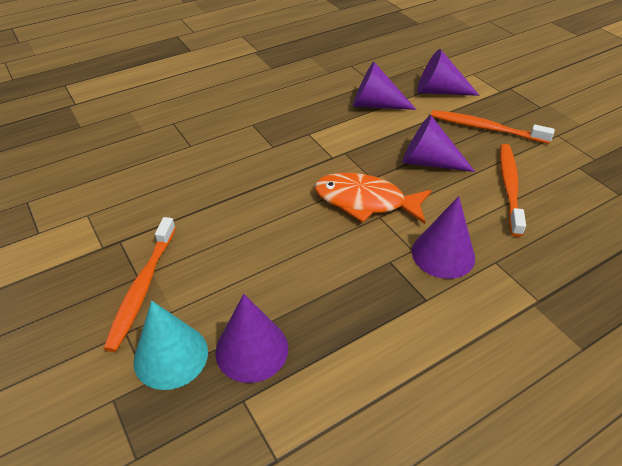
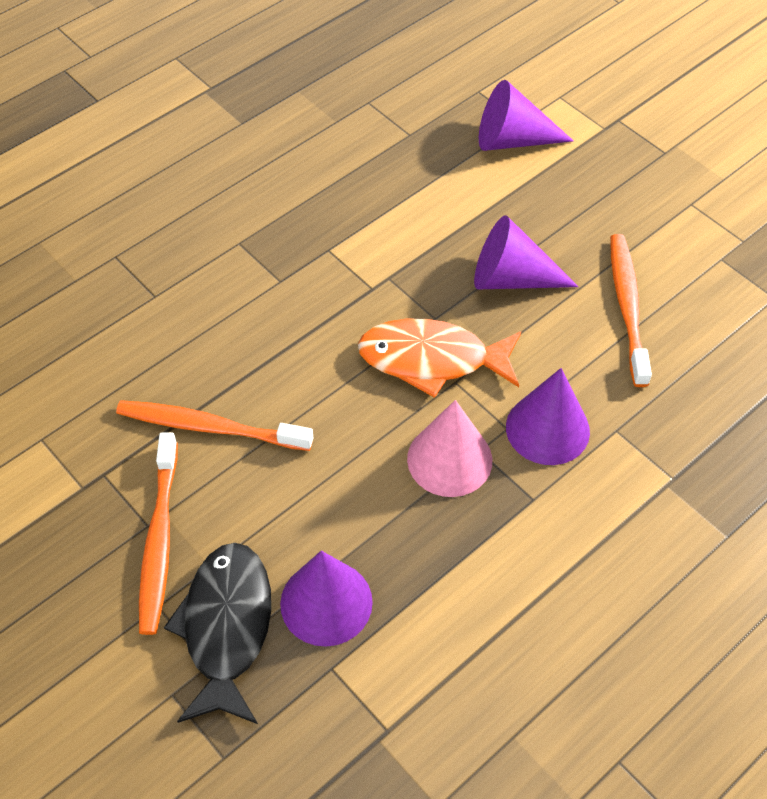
camera: 10 degrees left, 10 degrees up
(171, 356) = (226, 627): turquoise cone -> black fish
(366, 264) = (449, 459): none -> pink cone
(375, 105) = (419, 180): purple cone -> none
(485, 128) = (587, 205): orange toothbrush -> orange toothbrush (210, 427)

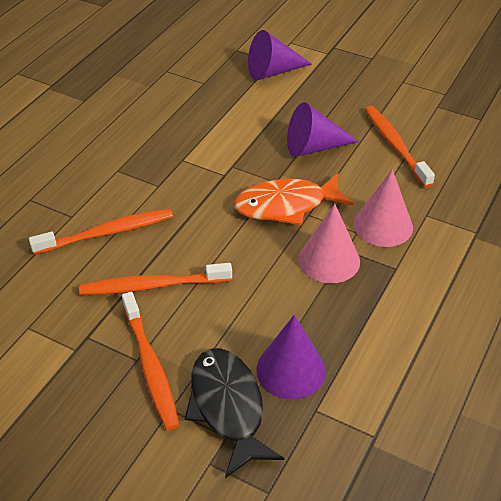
camera: 20 degrees left, 10 degrees down
(187, 333) = (107, 233): none -> orange toothbrush
(547, 429) = (383, 225): purple cone -> pink cone

